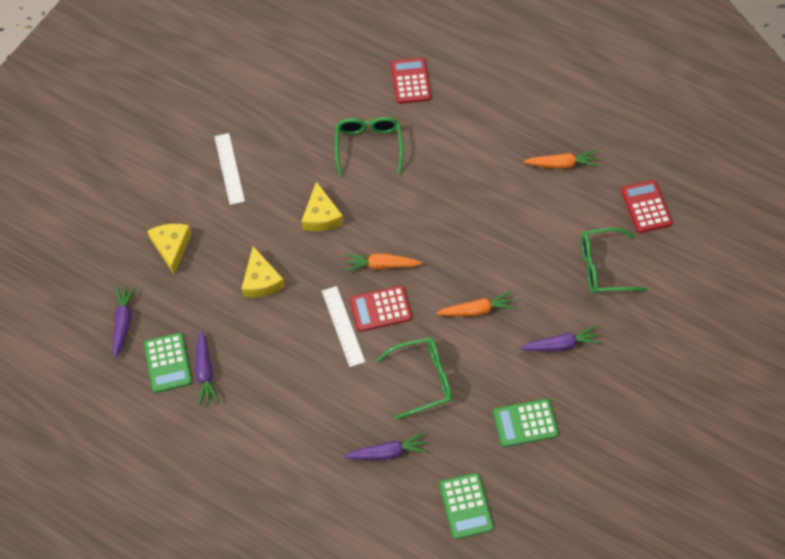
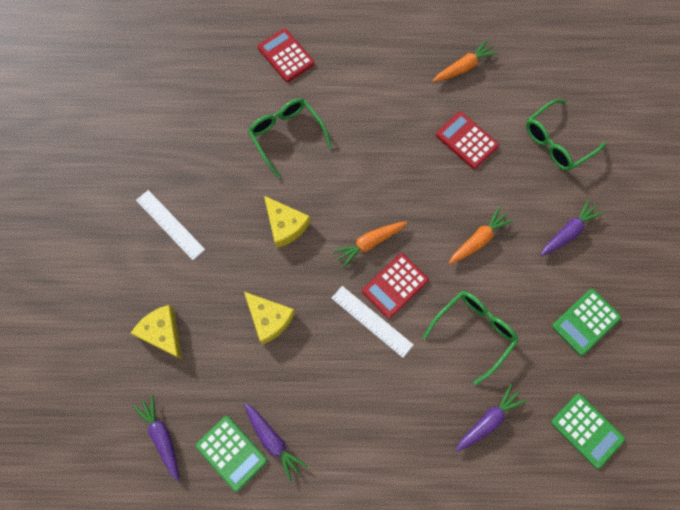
camera: 30 degrees left, 10 degrees up
(646, 207) = (556, 69): red calculator -> red calculator (466, 140)

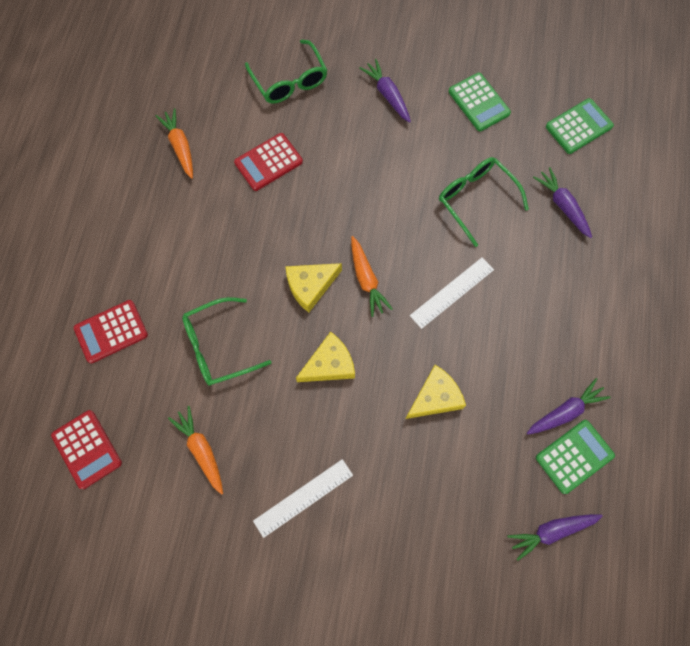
camera: 80 degrees left, 0 degrees up
(162, 333) = (435, 519): yellow cheese -> yellow cheese (310, 286)
(395, 285) = (417, 263): red calculator -> red calculator (87, 449)
(478, 240) = (381, 175): orange carrot -> orange carrot (201, 450)

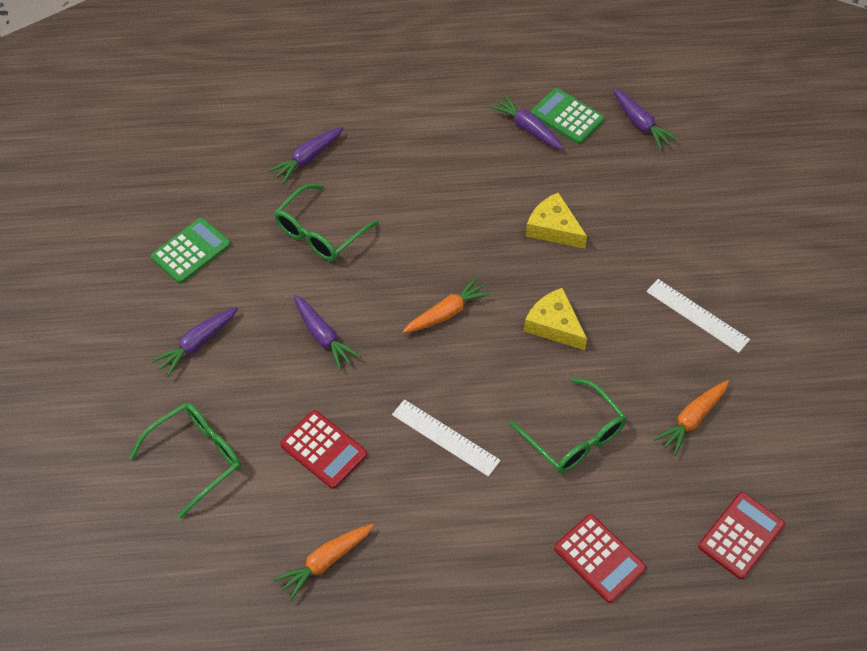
camera: 105 degrees left, 15 degrees down
(310, 286) = (472, 364): yellow cheese -> none
(370, 181) = (323, 336): none -> purple carrot
(452, 292) = (437, 234): white ruler -> white ruler (445, 437)
(579, 127) = (205, 157): green calculator -> none

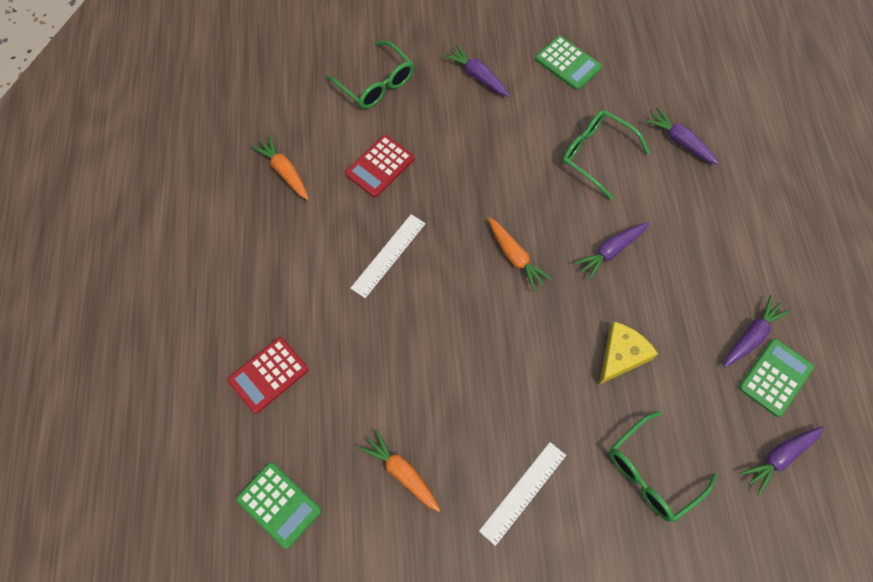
camera: 90 degrees right, 10 degrees up
(323, 336) = (487, 161): purple carrot -> purple carrot (611, 251)
(554, 325) = (505, 350): yellow cheese -> none
(574, 436) = (387, 361): green glasses -> green glasses (652, 472)
(741, 536) = (279, 505): red calculator -> green calculator

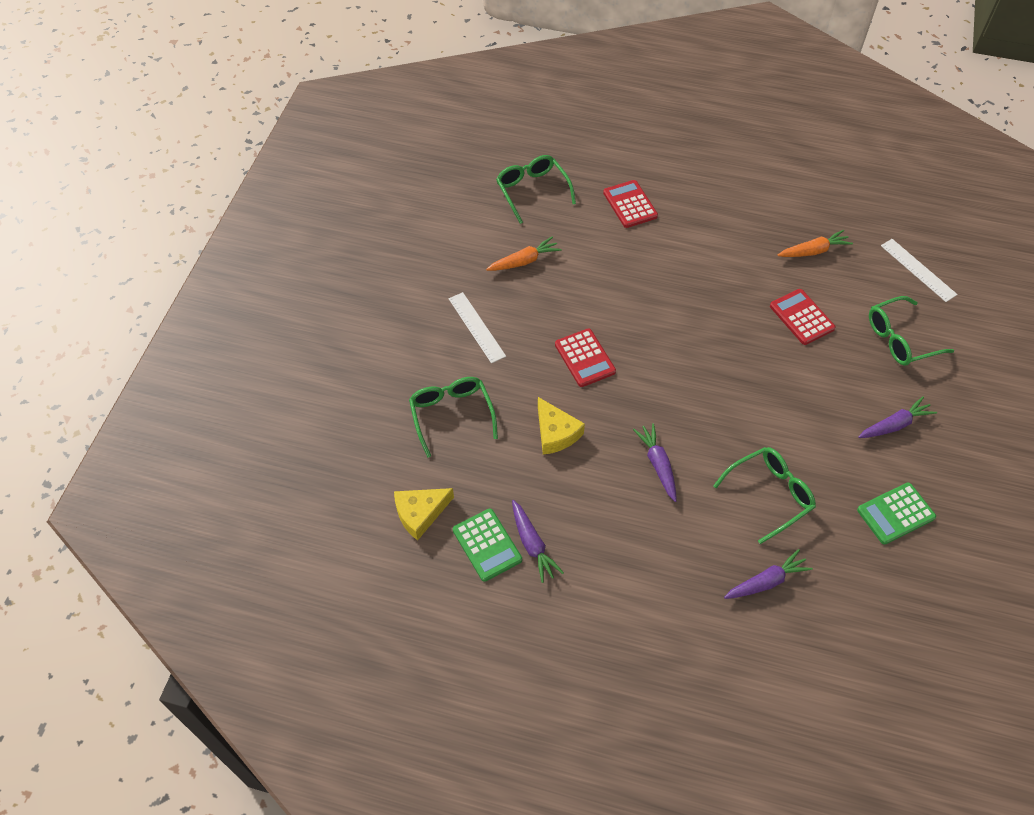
camera: 110 degrees right, 10 degrees down
(279, 505) = (532, 191): green calculator -> green glasses
(388, 255) = (708, 300): white ruler -> white ruler (918, 270)
(515, 257) = (677, 388): orange carrot -> none
(516, 356) = (584, 358): none -> red calculator
(780, 457) = (420, 513): purple carrot -> yellow cheese

